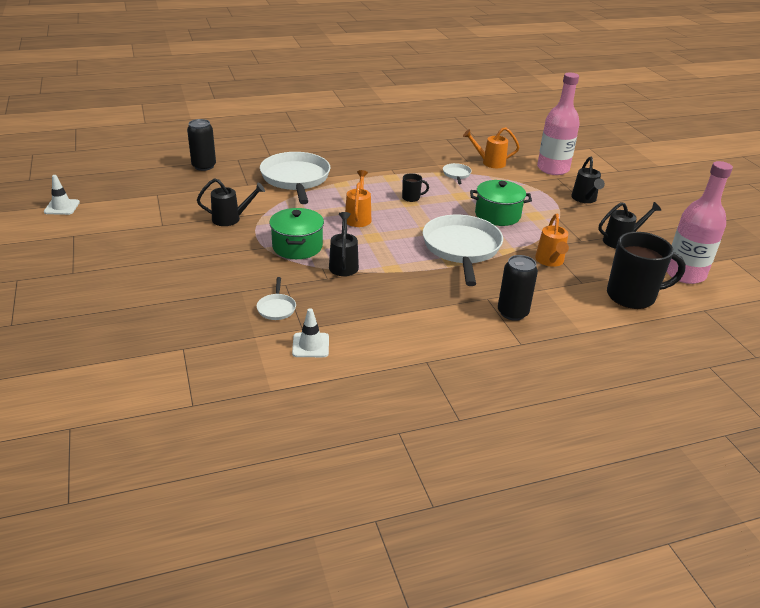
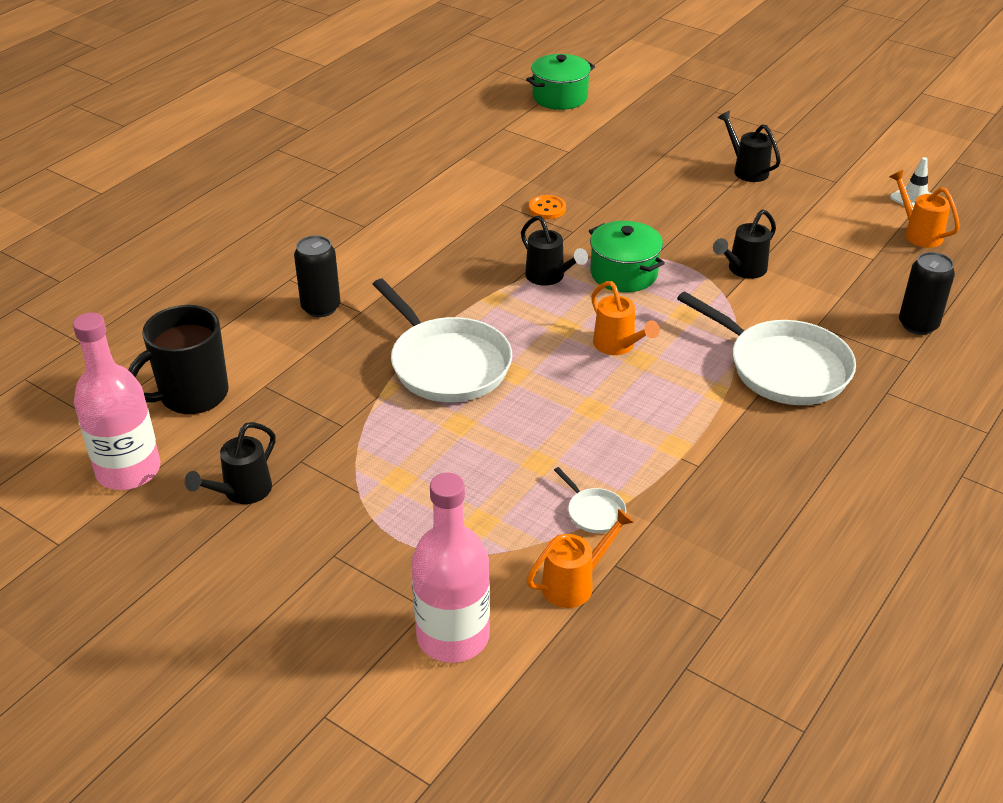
camera: 145 degrees right, 5 degrees up
(276, 308) = (547, 209): white pan -> orange button
(310, 345) = (476, 195): white traffic cone -> none
(411, 198) = (598, 418): black mug -> none
(497, 215) = (452, 449): green pot -> green pot (560, 97)
(550, 261) = (323, 400): orange watering can -> orange watering can (919, 233)
(584, 199) = (344, 569): black watering can -> black watering can (747, 170)

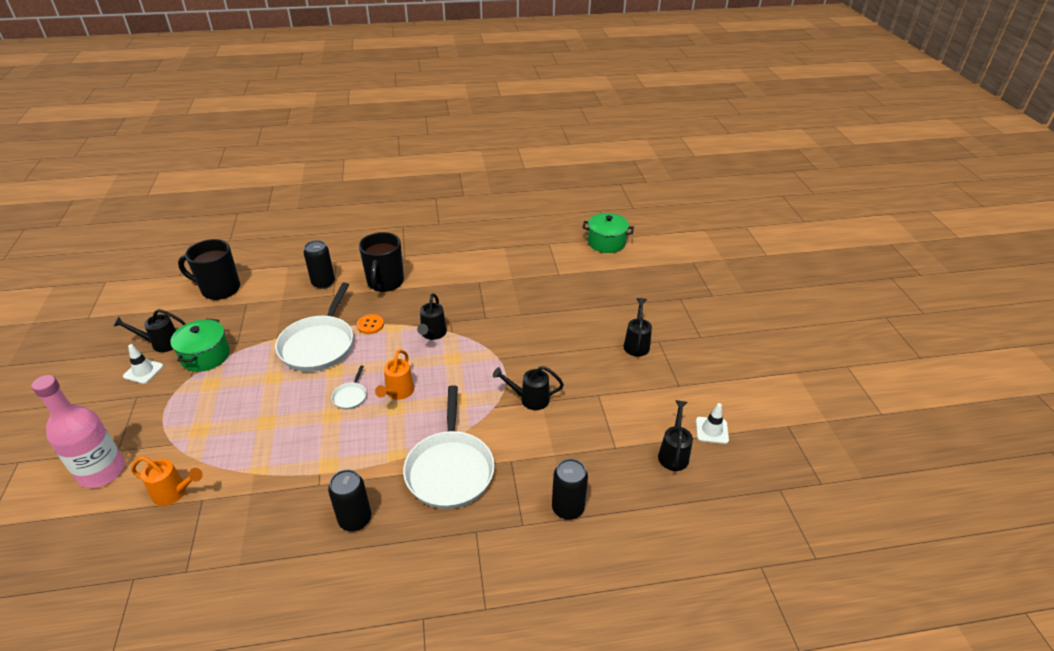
camera: 45 degrees right, 0 degrees up
(128, 470) = (151, 305): pink bottle -> none
(283, 530) = (143, 371): none -> white traffic cone
(397, 264) = (385, 282): none -> black mug
(547, 209) = (494, 298): orange button -> orange button (370, 325)
(593, 512) = (241, 466): white pan -> white pan (350, 396)
(624, 273) = (468, 357): green pot -> green pot (205, 356)
(781, 462) = (355, 519): none -> black can
(919, 233) = (673, 454): orange watering can -> black watering can

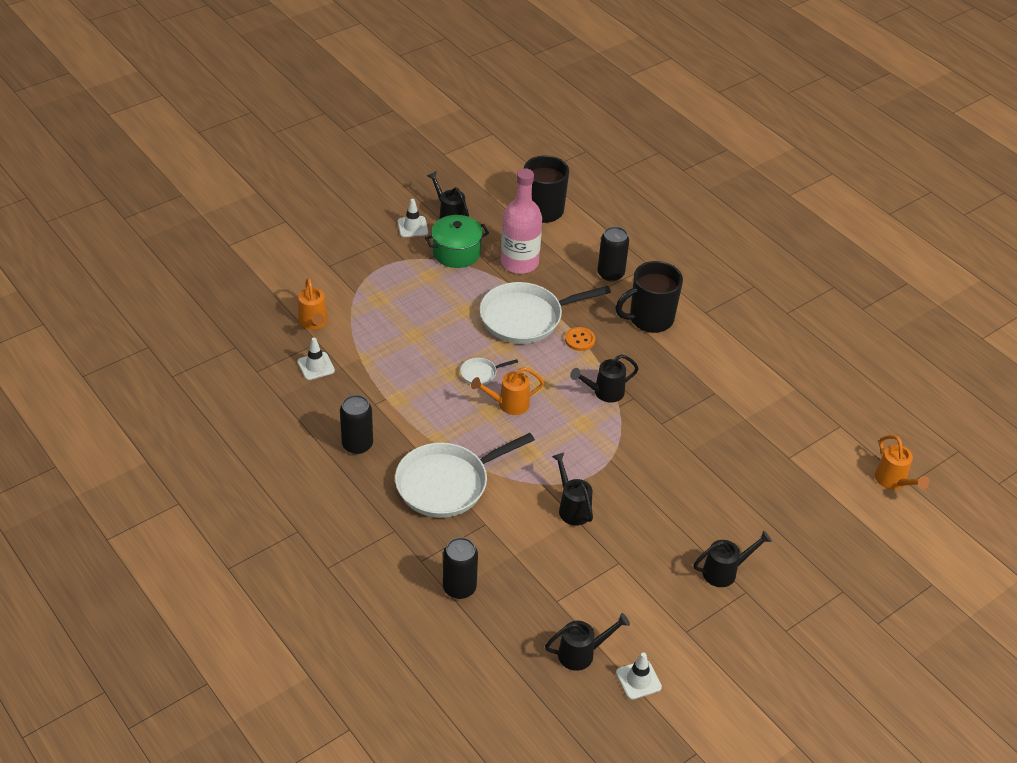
camera: 60 degrees right, 5 degrees up
(102, 472) = (306, 271): pink bottle -> pink bottle (519, 263)
(230, 514) = (316, 366): none -> white traffic cone
(606, 242) = (893, 481): green pot -> orange watering can

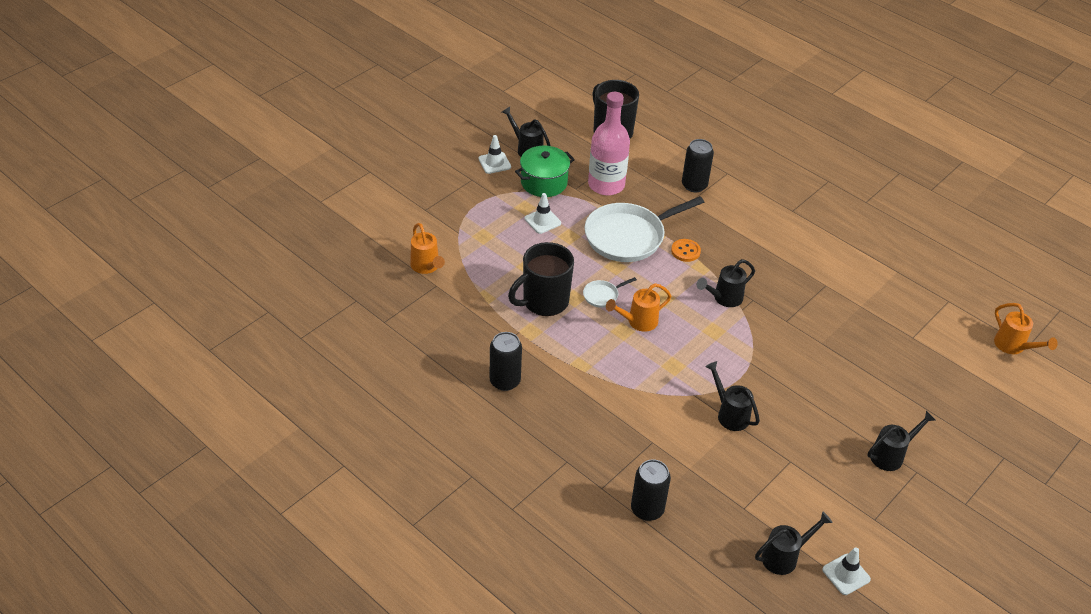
camera: 10 degrees left, 0 degrees up
(316, 366) = (441, 309): white traffic cone -> white traffic cone (542, 221)
(447, 483) = (603, 407): white pan -> none
(650, 319) = (743, 223): black mug -> black mug (544, 301)

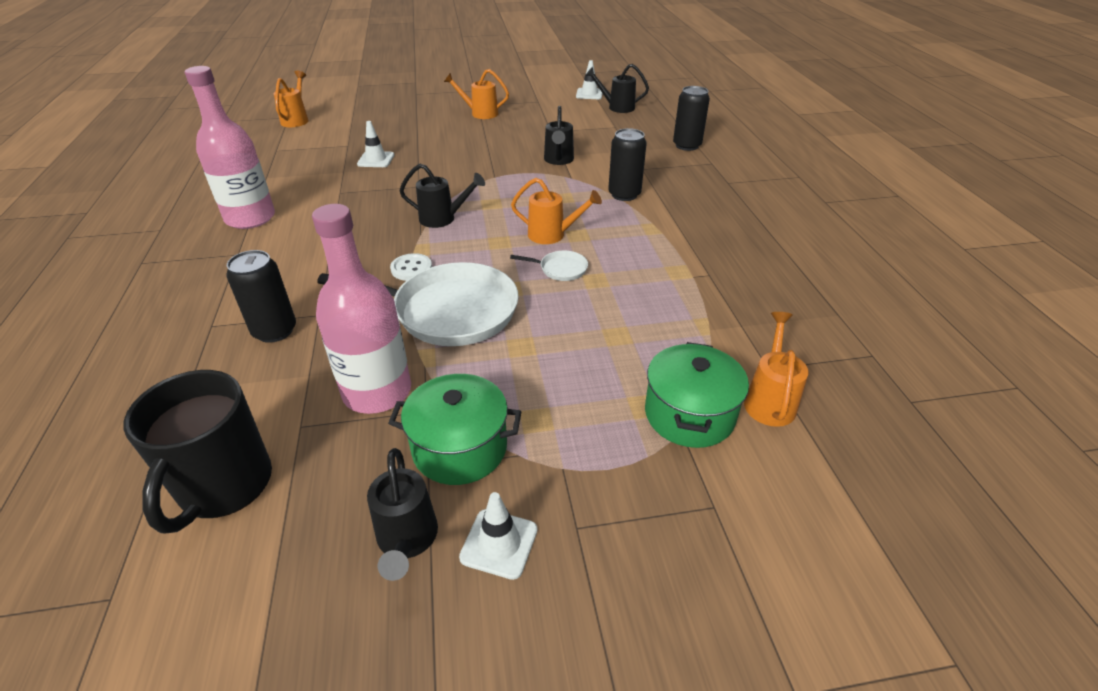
camera: 140 degrees left, 5 degrees down
(460, 241) = (689, 414): none -> green pot
(505, 381) = (744, 245): black can -> black can (624, 194)
(542, 221) = (533, 384): white traffic cone -> white traffic cone (376, 160)
(544, 301) = (635, 290): black mug -> none
(685, 251) = (411, 268): orange button -> white button
(835, 235) = (250, 218): none -> pink bottle
(891, 455) = (480, 113): black watering can -> orange watering can

